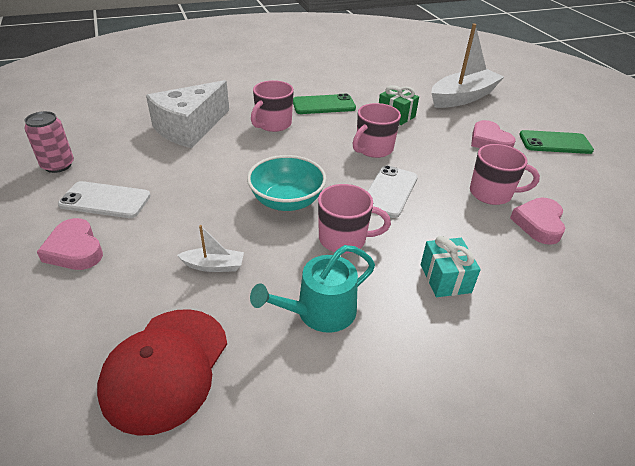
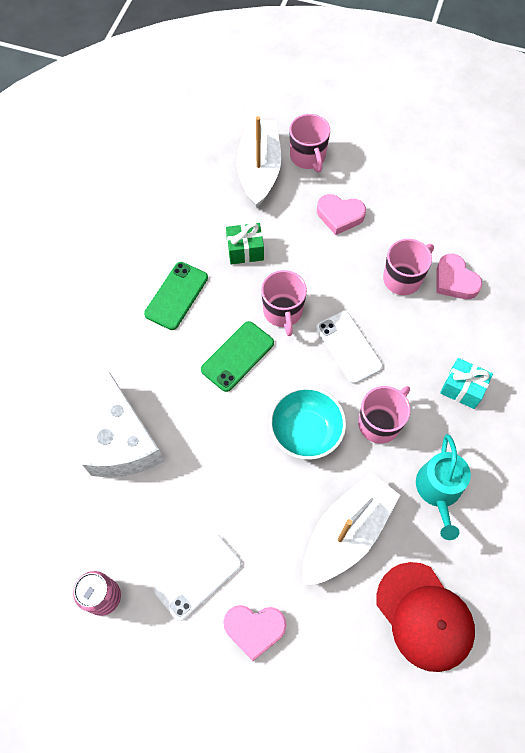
camera: 50 degrees left, 25 degrees up
(214, 266) = (346, 533): white boat -> white boat, size x2.24
(273, 124) = (177, 364): pink mug -> pink mug (308, 157)
(555, 143) = (378, 171): green phone -> green phone (237, 356)

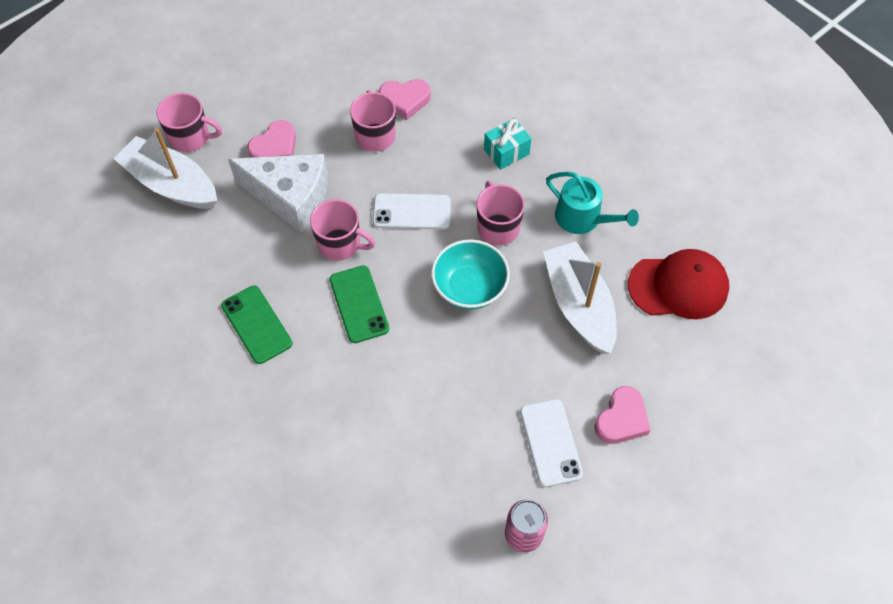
camera: 60 degrees left, 5 degrees down
(124, 443) = (382, 446): white cheese -> white cheese (290, 197)
(245, 250) = (252, 241): green gift -> none

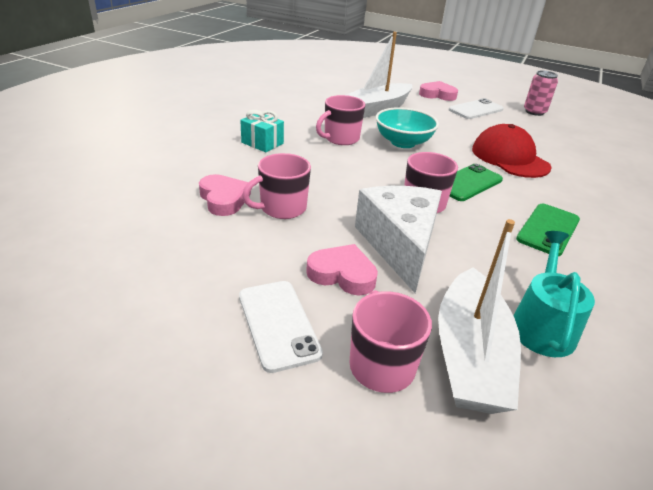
camera: 115 degrees left, 25 degrees down
(412, 212) = (357, 174): white phone -> white phone (278, 324)
(583, 218) = (307, 112): turquoise watering can -> turquoise watering can (542, 325)
(678, 286) = (336, 86): red cap -> red cap (509, 158)

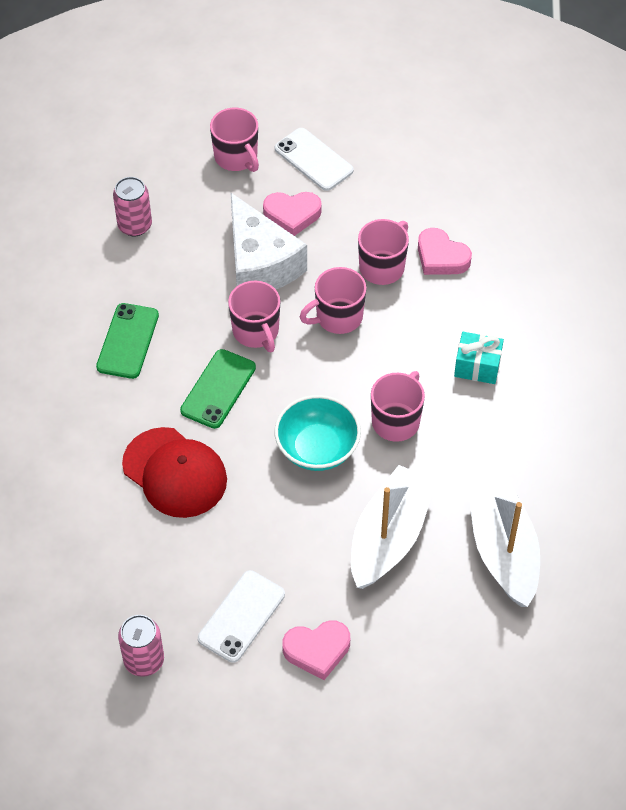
camera: 160 degrees right, 20 degrees up
(346, 191) = (337, 317): none -> pink mug
(470, 355) = (183, 184): white boat -> white boat (503, 550)
(542, 325) = (135, 225): turquoise watering can -> pink can

